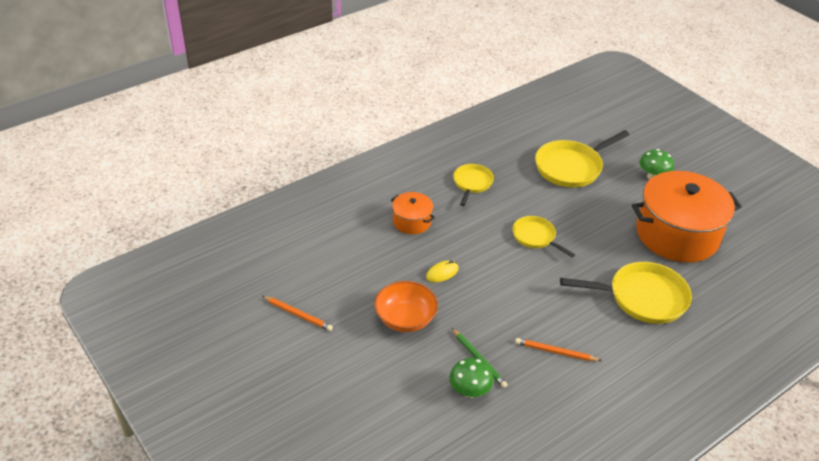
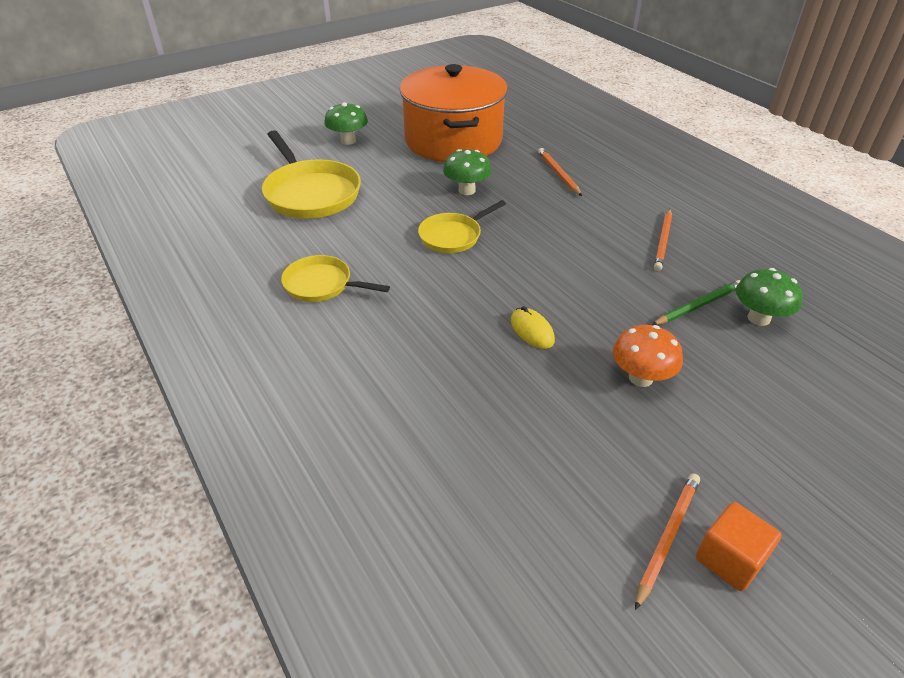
camera: 85 degrees left, 0 degrees up
(285, 335) = (729, 559): none -> orange cube
(405, 319) = (640, 378): orange bowl -> orange mushroom
(412, 221) = (407, 360): orange pot -> none
(598, 243) = (467, 190): none -> green mushroom
(642, 297) = (558, 174): yellow pan -> orange pencil

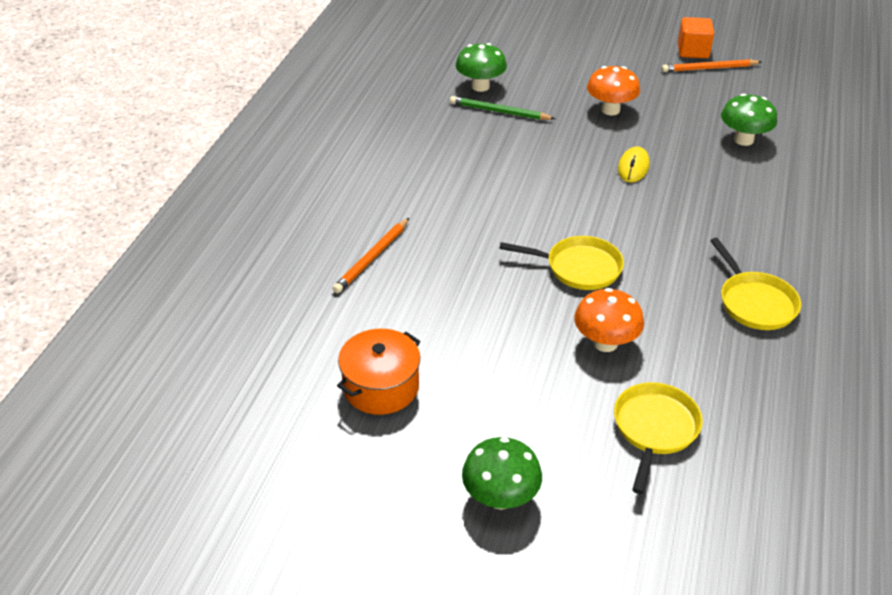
camera: 130 degrees left, 0 degrees up
(310, 193) = (654, 429): yellow pan -> yellow pan, size x0.59
(382, 211) = (605, 343): none -> orange mushroom
(453, 140) = (381, 387): orange pot -> orange pot, size x0.47
(467, 190) = (487, 305): green mushroom -> green mushroom (743, 140)
(663, 241) = (428, 152): orange pencil -> none

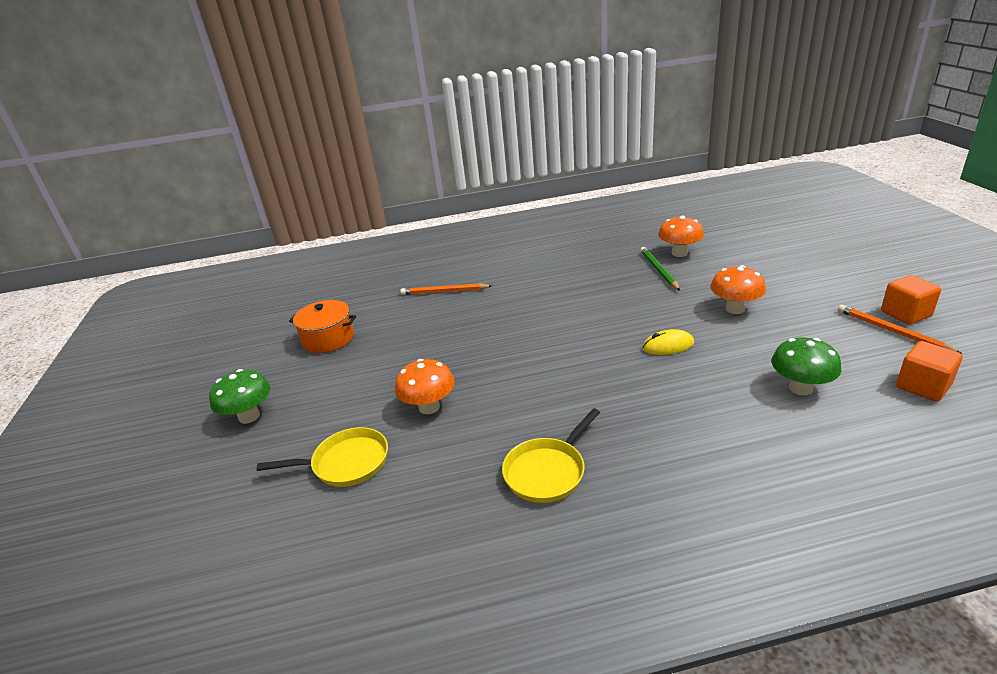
camera: 65 degrees right, 10 degrees down
(480, 86) = (679, 253): green mushroom -> orange mushroom
(578, 267) = (507, 366): yellow pan -> none
(780, 96) = (923, 386): none -> orange cube

